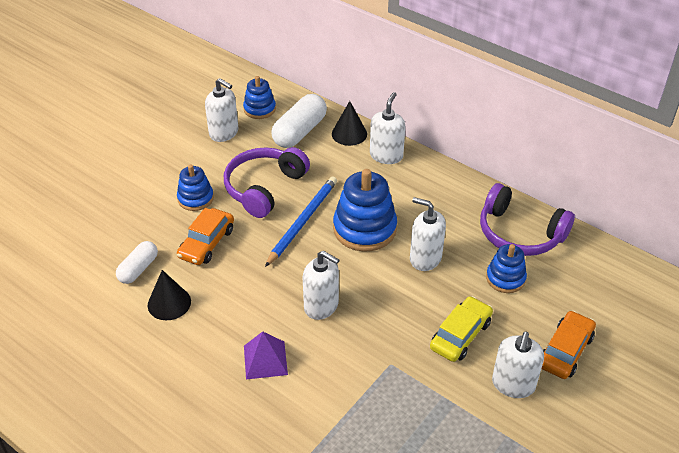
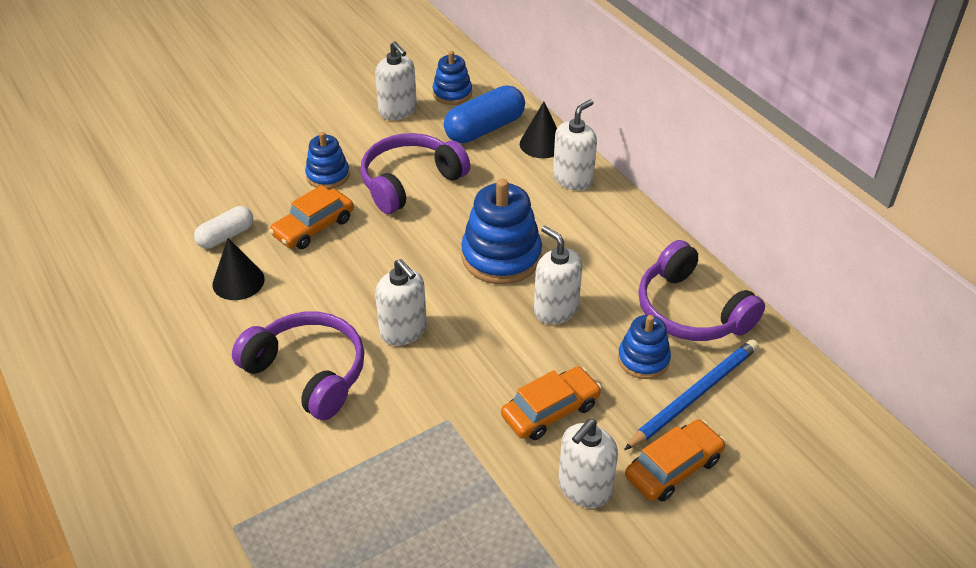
camera: 20 degrees right, 0 degrees up
(265, 360) = (308, 373): purple pyramid -> purple headphones
(299, 132) = (484, 129): white capsule -> blue capsule
(303, 221) = (433, 230): blue pencil -> blue pencil (694, 395)
(460, 335) = (550, 410): yellow car -> orange car

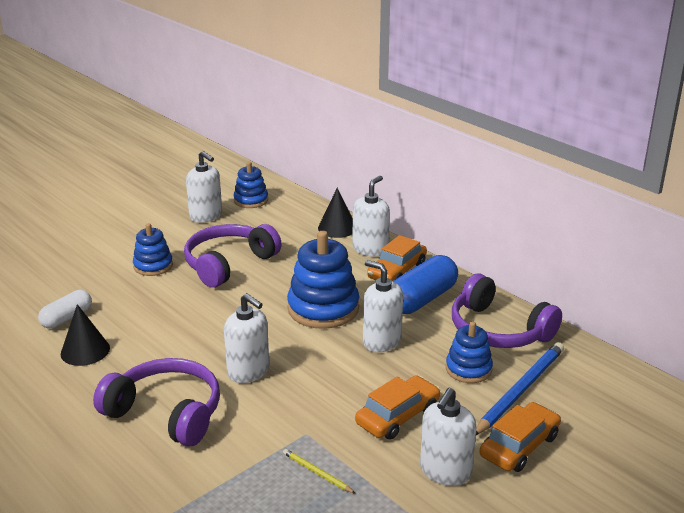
camera: 10 degrees left, 15 degrees down
(313, 227) = (148, 304): orange car -> orange car (397, 271)
(449, 470) = (317, 473): none -> yellow pencil
(484, 129) = (285, 222): blue capsule -> blue capsule (422, 299)

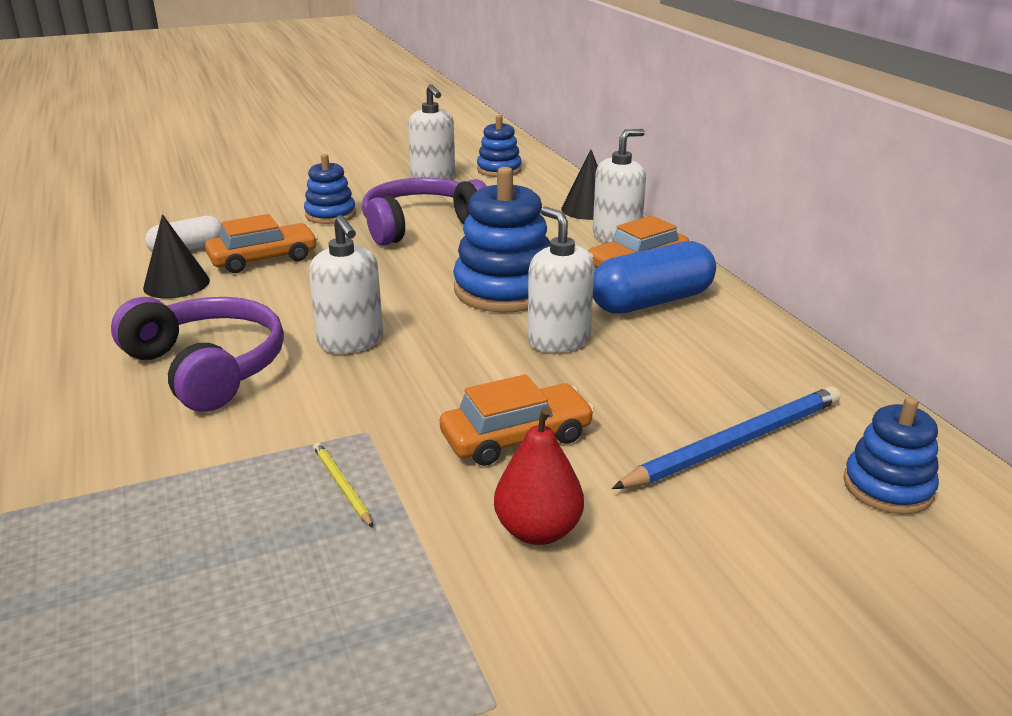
camera: 20 degrees right, 0 degrees up
(445, 471) = (538, 531): white soap dispenser -> red pear
(468, 369) = (667, 398): blue stacking toy -> blue stacking toy (888, 487)
(498, 330) = (746, 357): purple headphones -> none
(519, 446) = (686, 522): orange car -> orange car (263, 259)

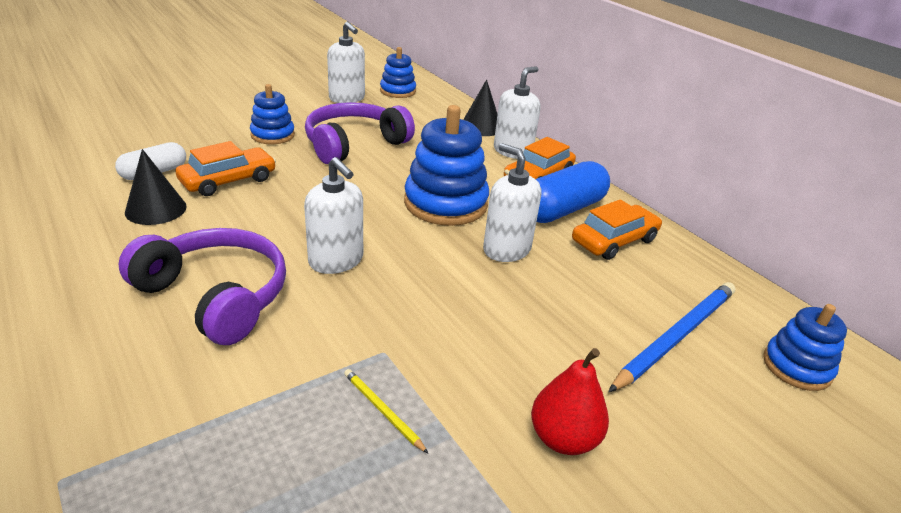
camera: 15 degrees left, 5 degrees up
(516, 437) = (510, 346): orange car -> orange car (614, 241)

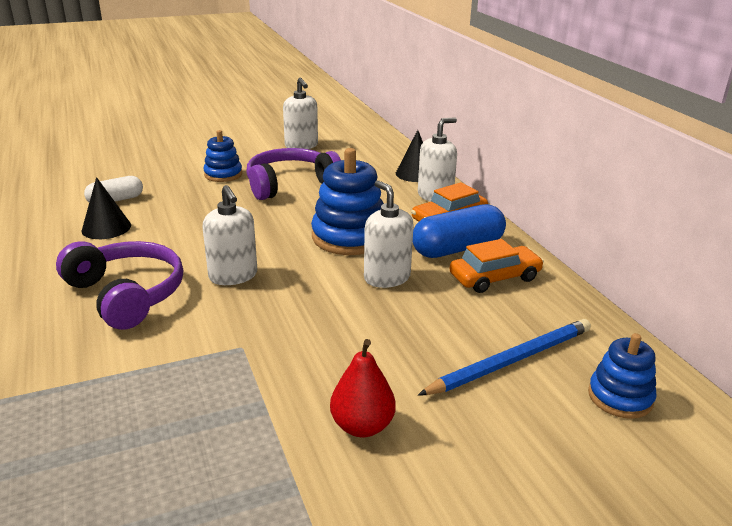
camera: 15 degrees right, 5 degrees down
(228, 180) = (171, 209): orange car -> none
(382, 411) = (221, 388): yellow pencil -> none
(398, 91) = (351, 140): blue stacking toy -> none

